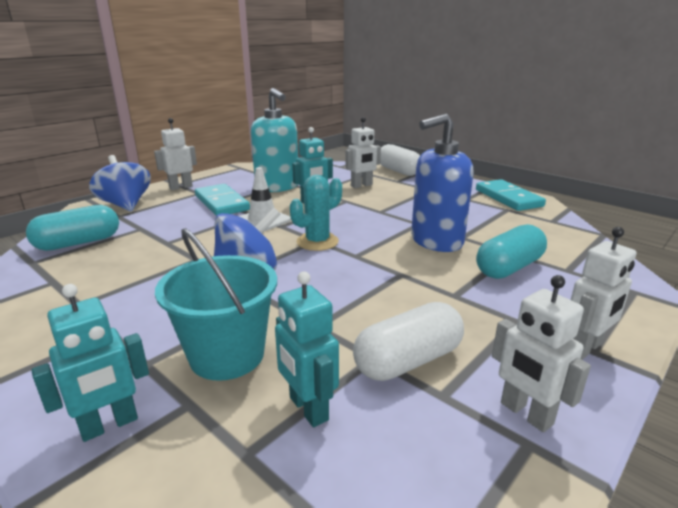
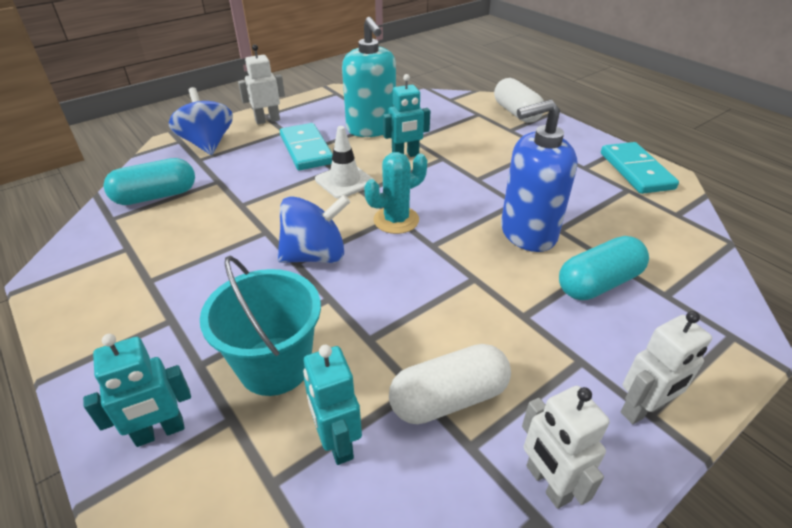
camera: 10 degrees right, 15 degrees up
(361, 185) = (466, 134): white robot -> none

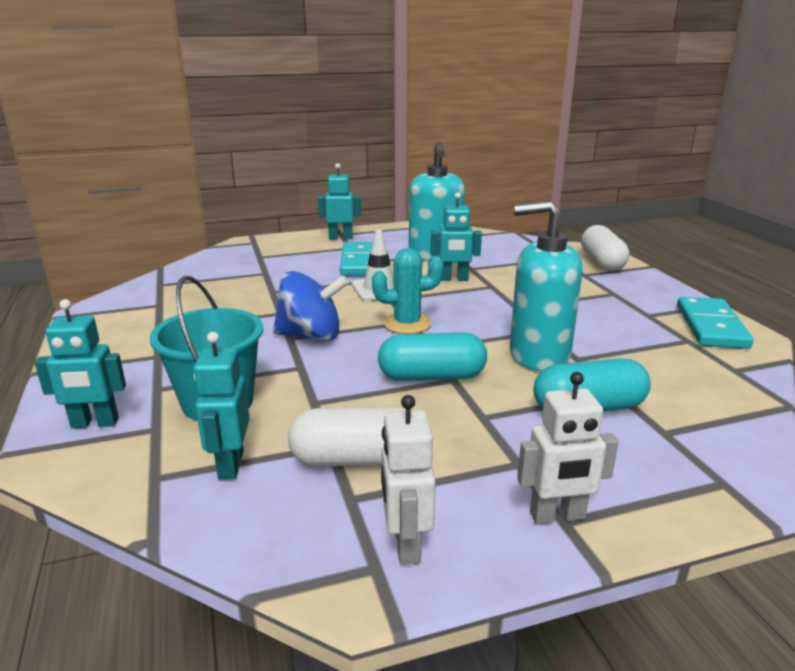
camera: 20 degrees right, 15 degrees down
(156, 196) = (206, 275): turquoise capsule -> turquoise capsule (431, 376)
(207, 144) = (275, 247): blue spinning top -> none
(267, 120) = (340, 238): white robot -> turquoise robot
(527, 233) = (538, 355): blue soap dispenser -> turquoise soap dispenser

